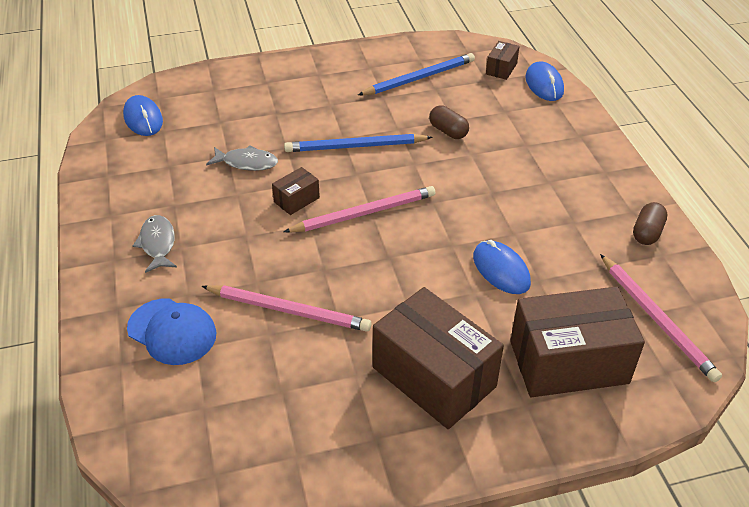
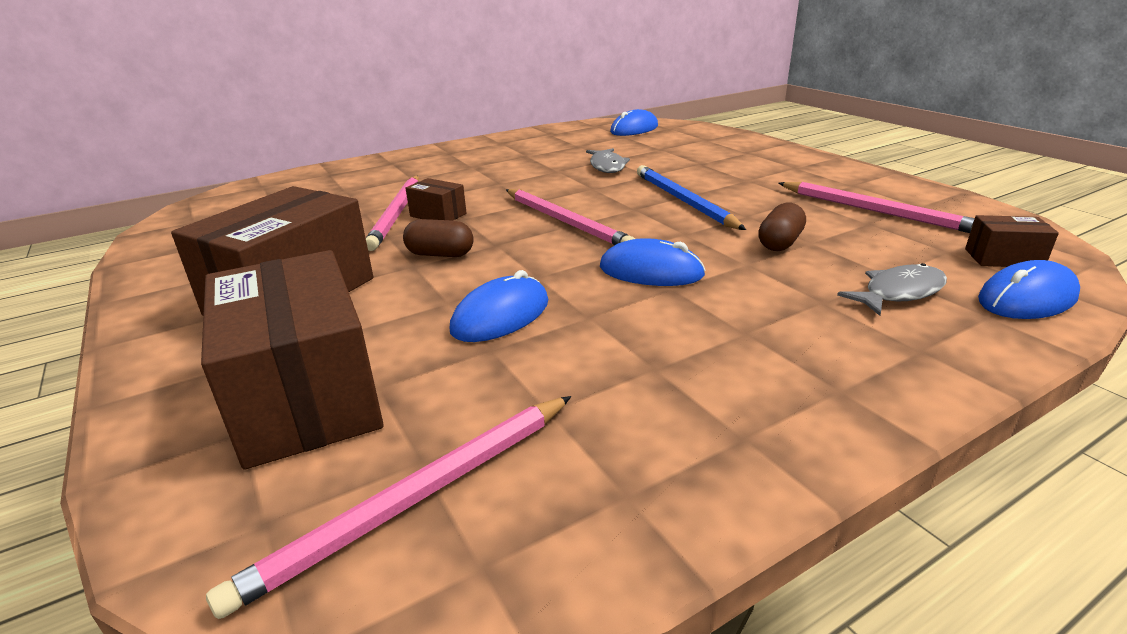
camera: 75 degrees right, 15 degrees down
(158, 244) = (472, 160): grey fish -> grey fish (899, 293)
(172, 331) = (365, 181): blue cap -> none
(296, 200) = (566, 192): brown box -> brown box (438, 215)
(419, 78) = (875, 211): blue pencil -> pink pencil
(465, 194) = (651, 271): none -> blue mouse
(647, 233) = (686, 465): brown capsule -> brown capsule (440, 254)

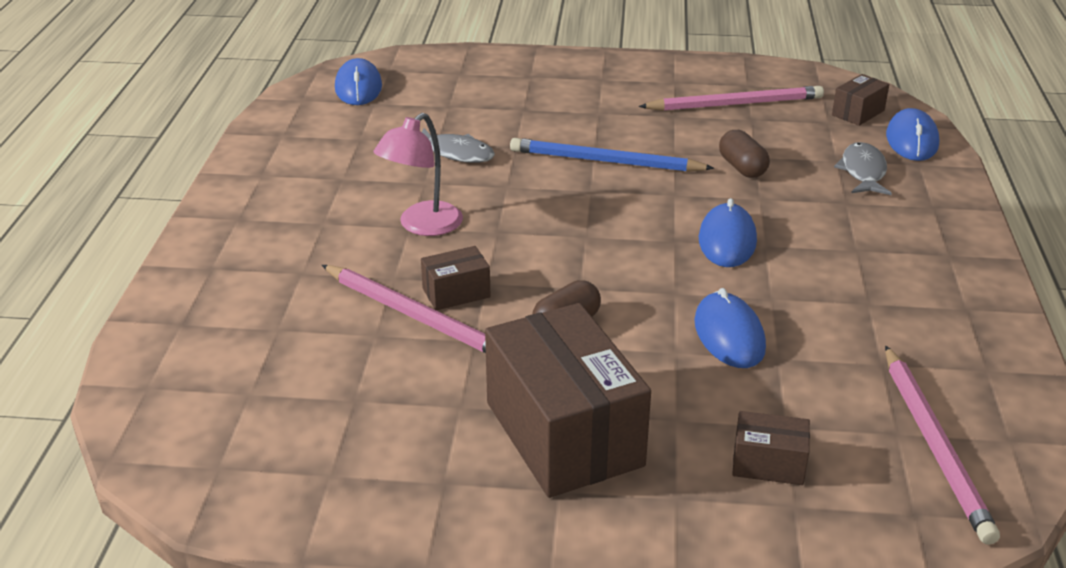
camera: 55 degrees left, 5 degrees up
(305, 396) = (768, 464): brown box -> brown box, size x0.45
(505, 185) = (422, 226): none -> pink lamp
(566, 222) = (575, 234): pink pencil -> none
(651, 271) = (727, 240): blue mouse -> blue mouse turned 45 degrees counterclockwise

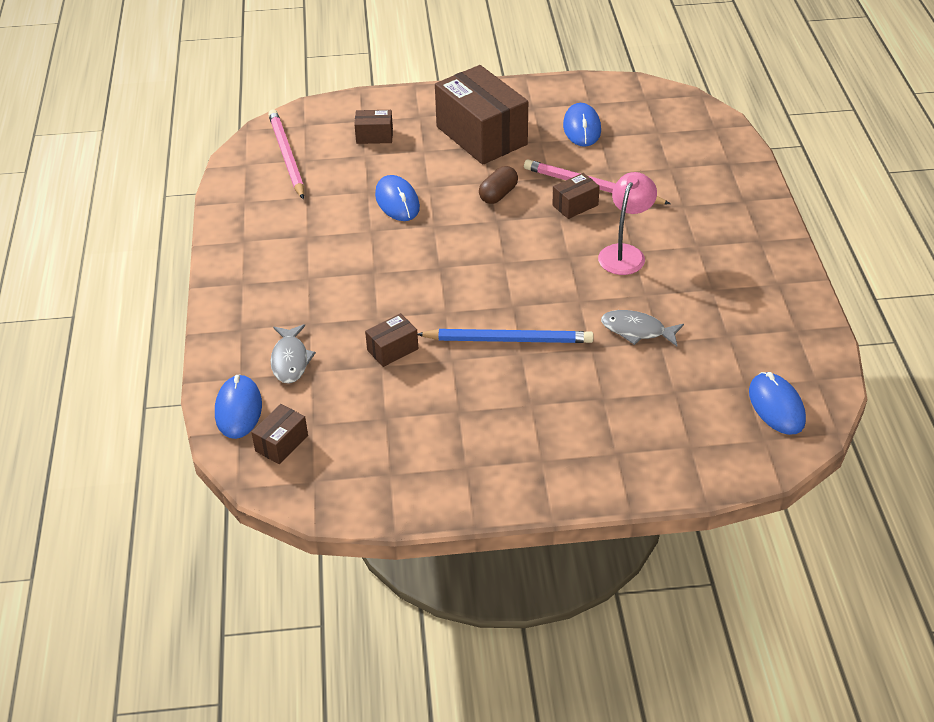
camera: 170 degrees right, 10 degrees up
(727, 240) = (402, 272): blue mouse -> blue mouse (582, 128)
(735, 104) = (401, 438): pink pencil -> none
(742, 168) = (392, 349): brown capsule -> brown box

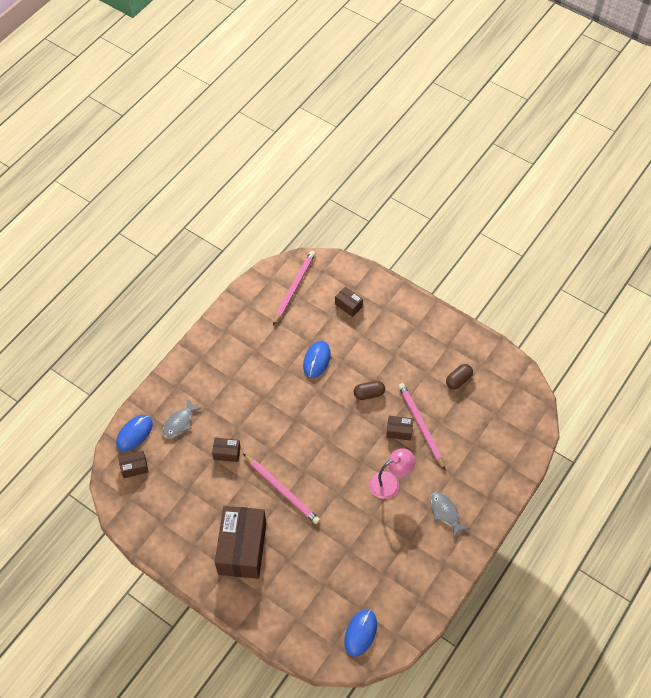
camera: 40 degrees right, 15 degrees up
(481, 135) = (401, 346): brown box -> brown box (242, 548)
(508, 339) = (282, 490): blue pencil -> pink pencil
(582, 128) = (458, 380): blue mouse -> brown capsule
(637, 330) = (345, 534): grey fish -> grey fish (445, 513)

